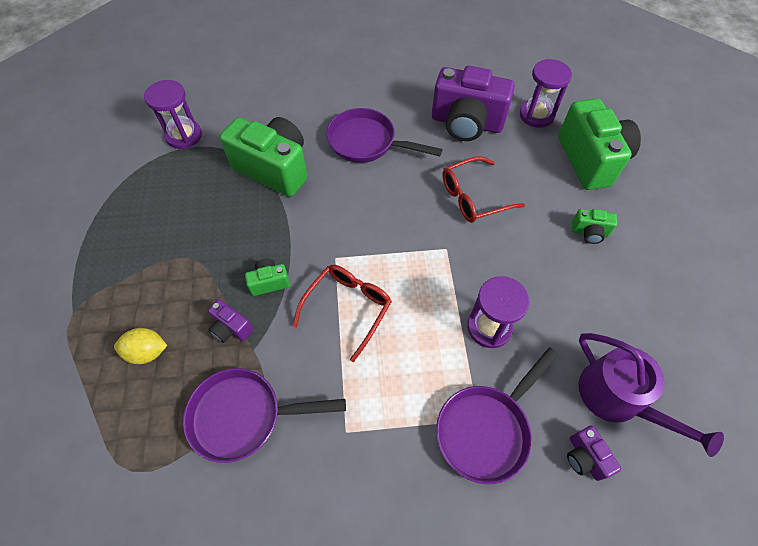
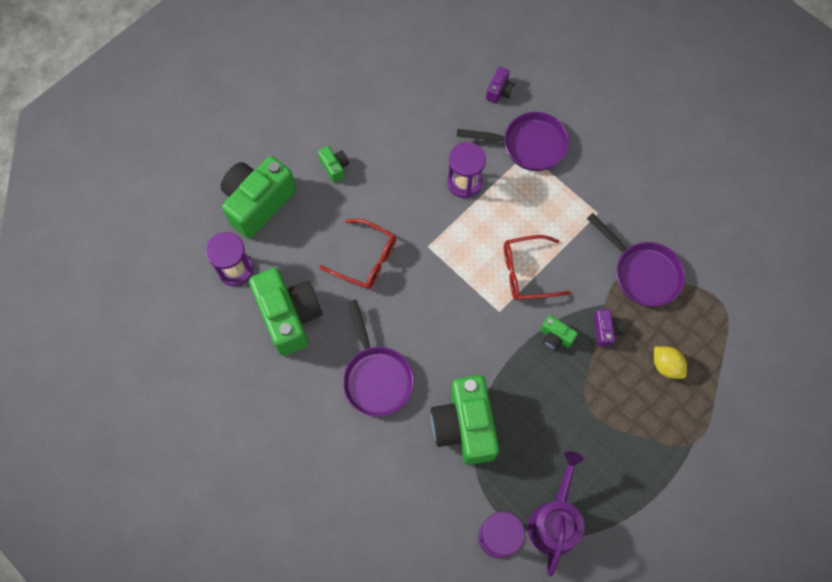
camera: 130 degrees left, 10 degrees up
(466, 123) = (289, 316): purple camera -> green camera
(617, 398) = (449, 92): purple watering can -> purple watering can (555, 520)

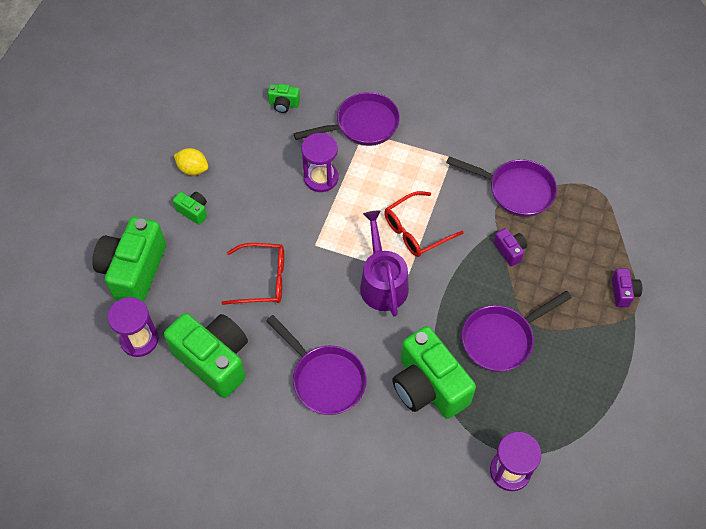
camera: 25 degrees left, 10 degrees down
(499, 91) = (313, 91): purple camera -> purple camera (623, 292)
(553, 412) = (501, 339): none -> purple pan
(555, 337) = (469, 274): green camera -> green camera (284, 104)
(555, 520) = (552, 432): purple watering can -> purple watering can (382, 282)
(666, 366) = (577, 258): yellow lemon -> yellow lemon (193, 169)

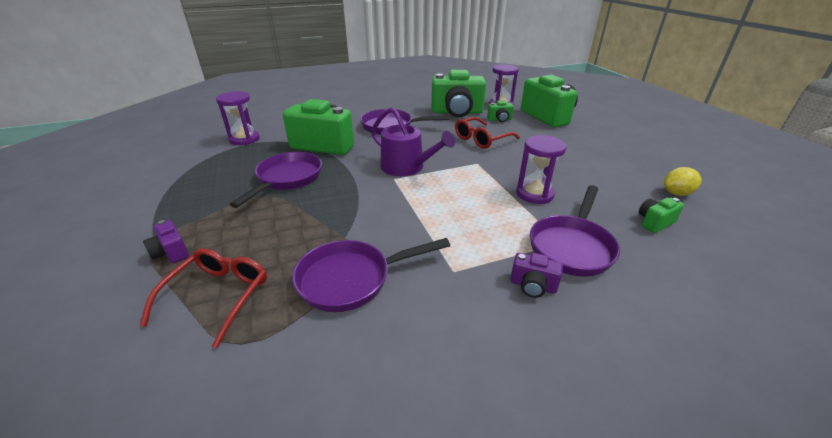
camera: 140 degrees right, 25 degrees down
(193, 169) = (613, 157): yellow lemon -> yellow lemon (676, 193)
(193, 211) = (571, 143): green camera -> green camera (499, 119)
(416, 230) = (417, 202): red glasses -> red glasses (217, 296)
(509, 251) = (318, 228): purple camera -> purple camera (532, 286)

